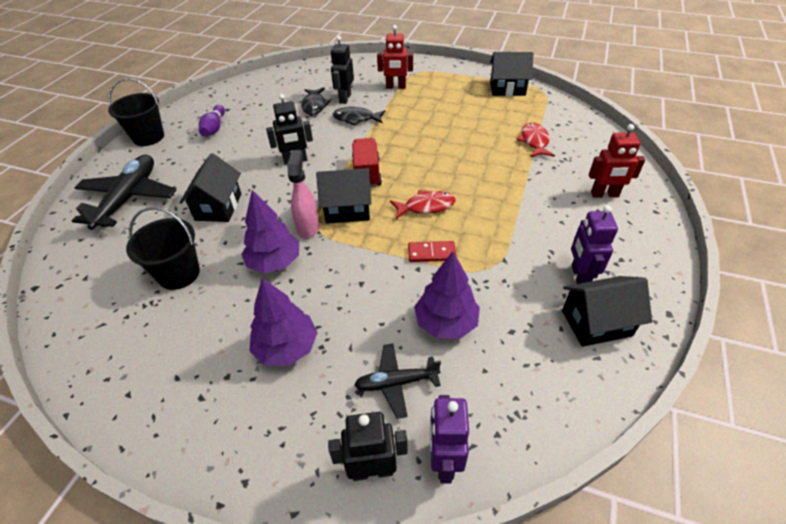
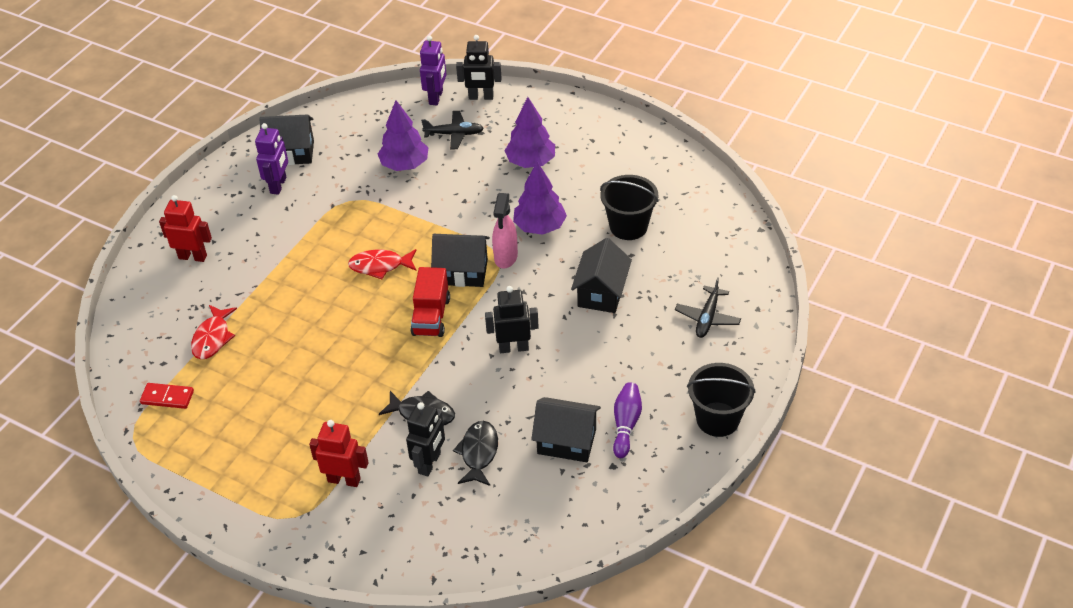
camera: 170 degrees left, 0 degrees up
(129, 198) = (707, 318): black plane -> black plane, size x0.55
(431, 253) = (394, 218): red domino -> red domino (167, 397)
(507, 89) = (179, 447): black house -> black house (566, 441)

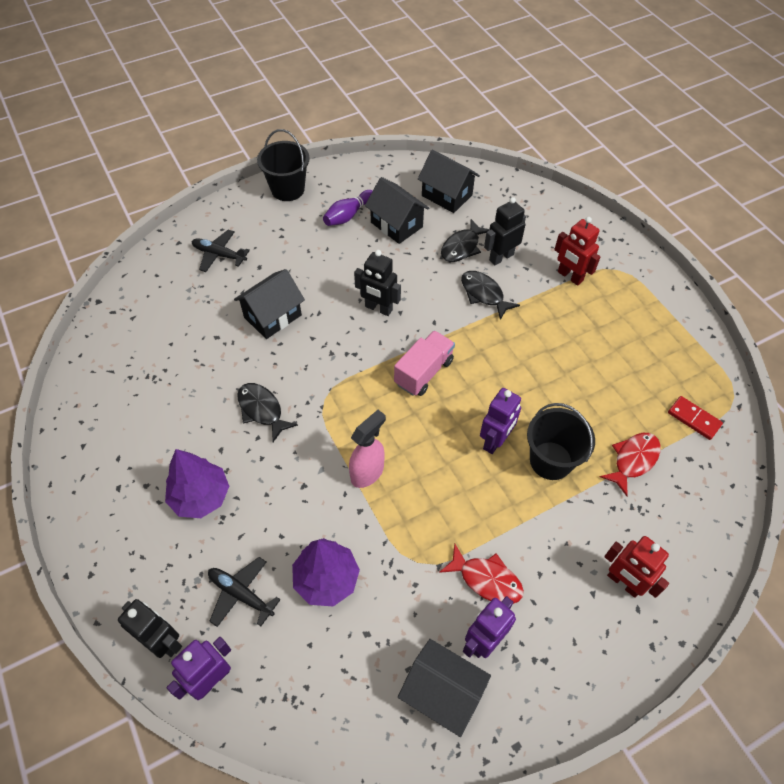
camera: 150 degrees left, 10 degrees up
(336, 296) = (495, 441): none -> purple robot
(380, 266) = (435, 452): red fish -> red fish (486, 579)
(431, 316) = (423, 372): red truck -> pink truck
(462, 272) = (366, 401): black house -> black house (447, 195)
(505, 257) = (318, 395): pink spray bottle -> pink spray bottle (367, 472)
(540, 226) = (262, 410): purple tree -> black fish
(628, 226) = (191, 365): black bucket -> black bucket (551, 460)
(707, 318) = (219, 255): black plane -> black plane turned 120 degrees counterclockwise

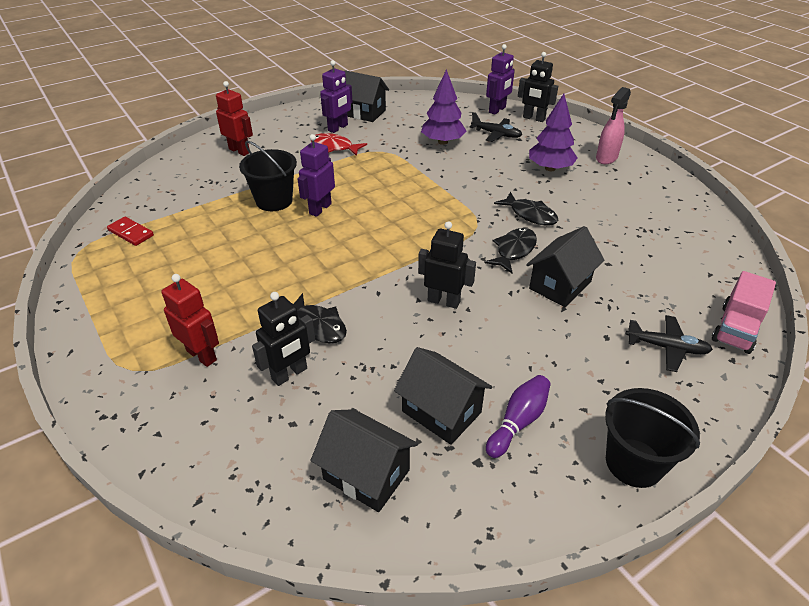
camera: 175 degrees right, 15 degrees down
(367, 472) = (426, 186): pink spray bottle -> pink spray bottle (606, 158)
(423, 372) = (386, 249): pink truck -> pink truck (736, 329)
(462, 247) = (343, 384): black fish -> black fish (514, 250)
(633, 460) = (203, 205): red fish -> none

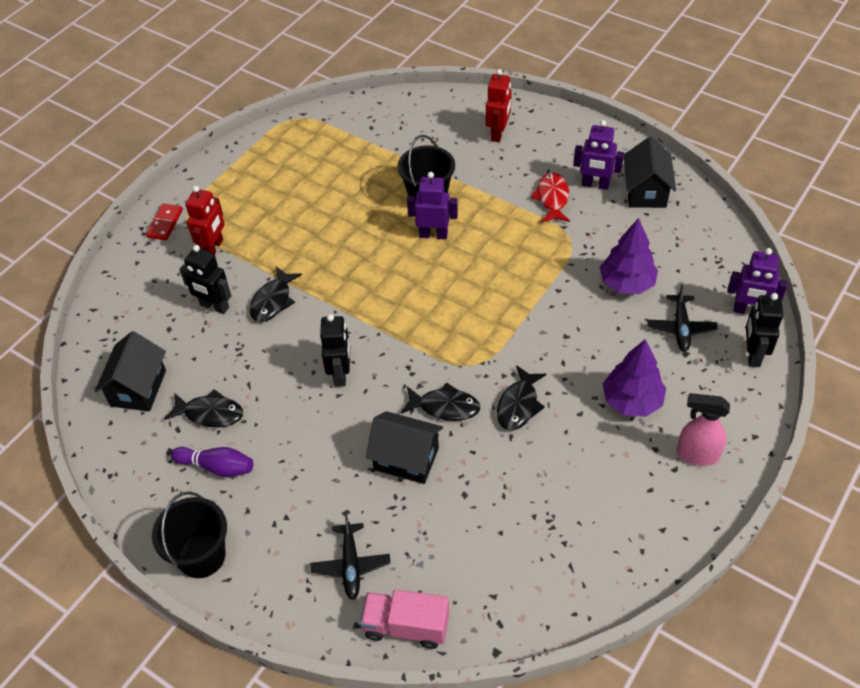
camera: 70 degrees right, 10 degrees up
(131, 233) = (332, 133): red domino -> red domino (165, 223)
(441, 412) = (210, 413): black house -> black fish

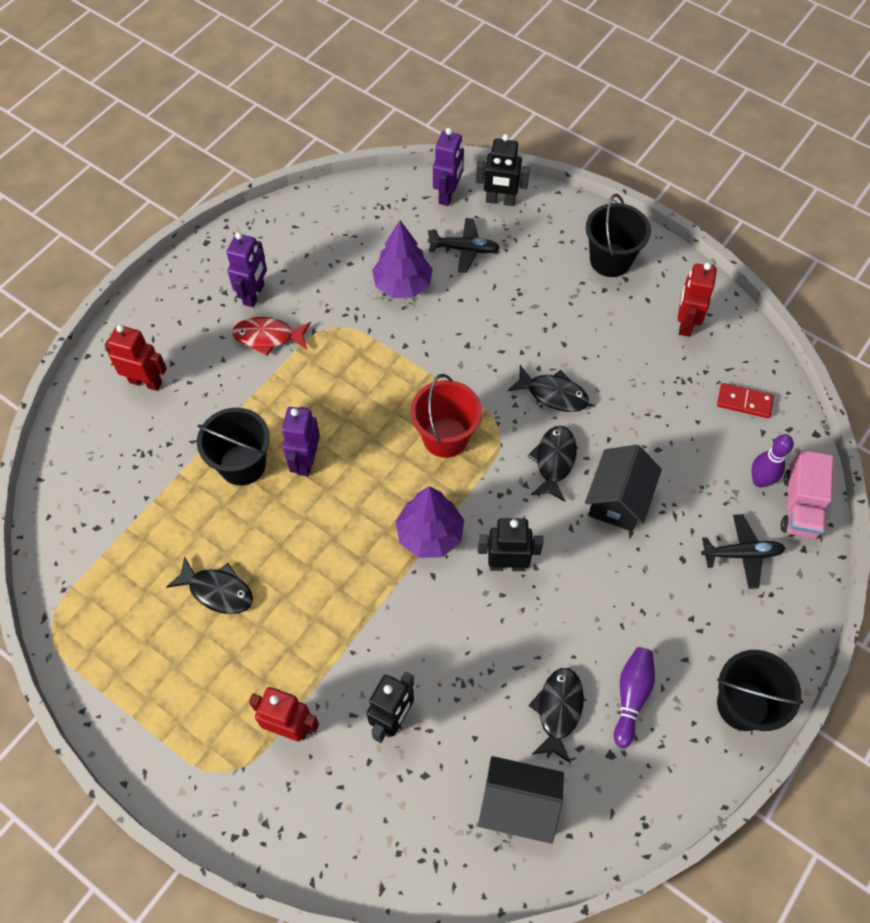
camera: 90 degrees left, 10 degrees up
(165, 223) = (231, 801): red domino -> red domino (744, 402)
(273, 301) = (391, 644): black fish -> black fish (217, 591)
(434, 588) = (760, 480): none -> purple bowling pin
(464, 325) = (445, 437): none -> red bucket
(625, 525) = (685, 323): none -> red robot
(631, 401) = (550, 300): purple tree -> purple tree (430, 535)
(645, 191) = (273, 251): black house -> none
(696, 455) = (610, 260): pink spray bottle -> black bucket

